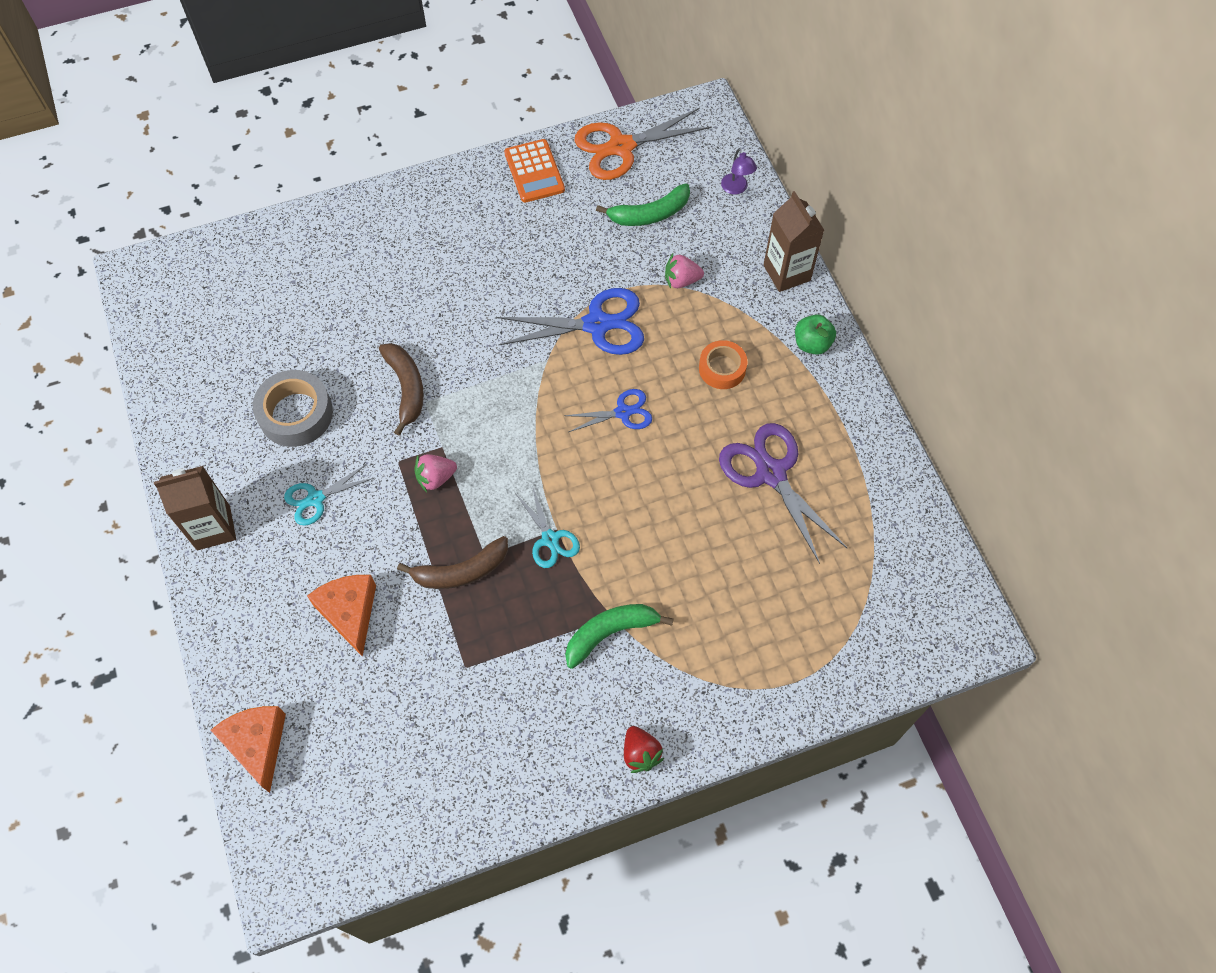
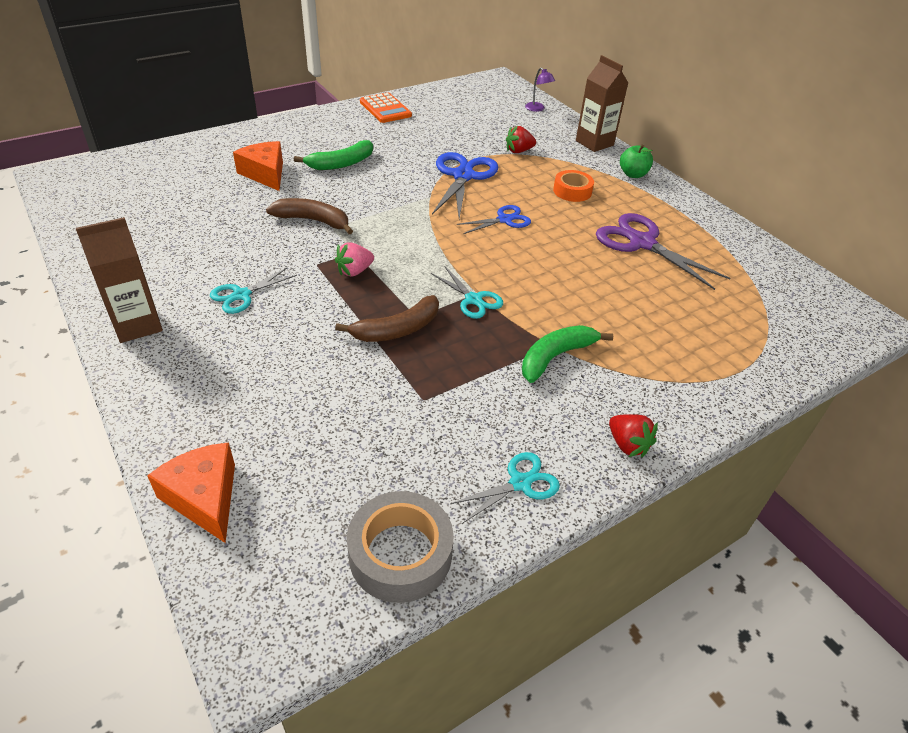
camera: 15 degrees left, 20 degrees down
(296, 414) = (213, 243): grey tape -> grey tape (400, 554)
(350, 613) = (292, 372): orange cheese -> orange cheese (265, 174)
(406, 388) = (313, 221): brown banana -> brown banana turned 45 degrees counterclockwise
(527, 778) = (520, 483): none -> turquoise scissors
(597, 324) = (463, 176): blue scissors -> blue scissors turned 60 degrees counterclockwise
(621, 147) = (446, 96): orange scissors -> none
(649, 214) = (480, 123): green banana -> green banana (341, 164)
(681, 280) = (518, 151): pink strawberry -> red strawberry

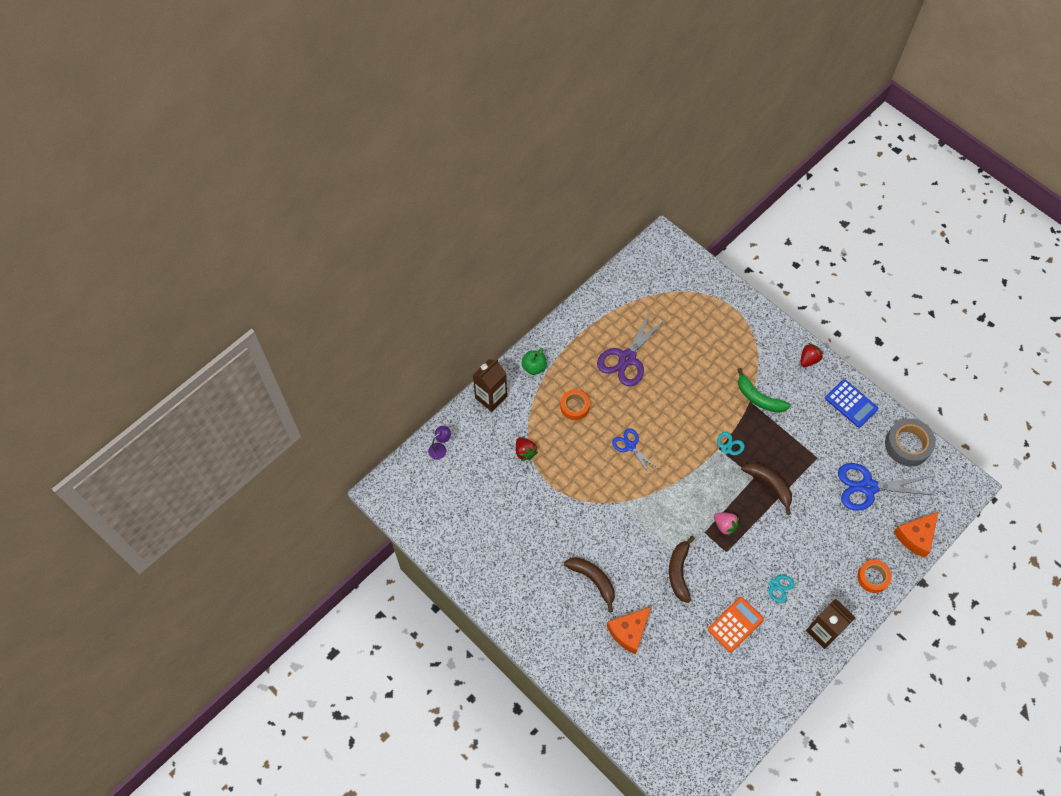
camera: 100 degrees left, 20 degrees up
(174, 408) = (873, 577): none -> orange tape
(341, 164) = (593, 580): green banana -> brown banana
(385, 109) = (483, 575): orange calculator -> orange calculator (735, 624)
(463, 176) = (580, 485): blue scissors -> blue scissors (868, 487)
(520, 483) = (851, 403): turquoise scissors -> blue calculator

